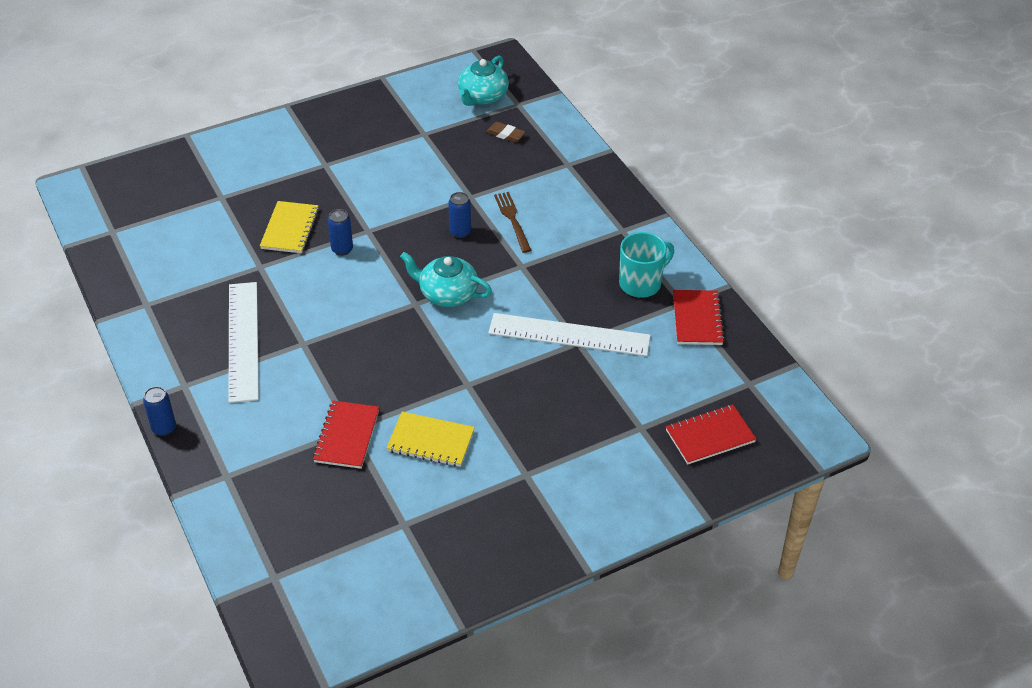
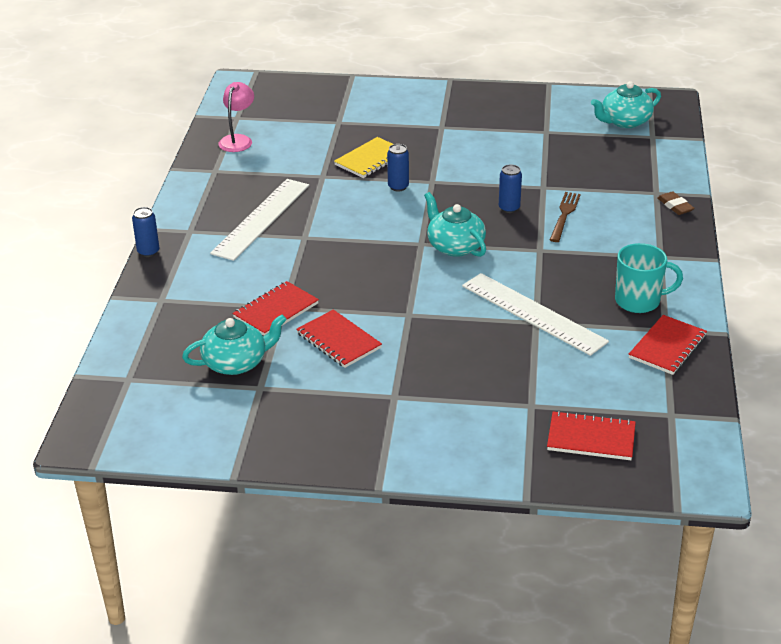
camera: 35 degrees right, 10 degrees down
(137, 258) = (238, 140): none -> pink lamp
(359, 509) = (236, 363): none -> turquoise teapot
(431, 441) = (339, 341): yellow notebook -> red notebook
(505, 134) = (619, 154): brown eraser -> brown eraser (675, 206)

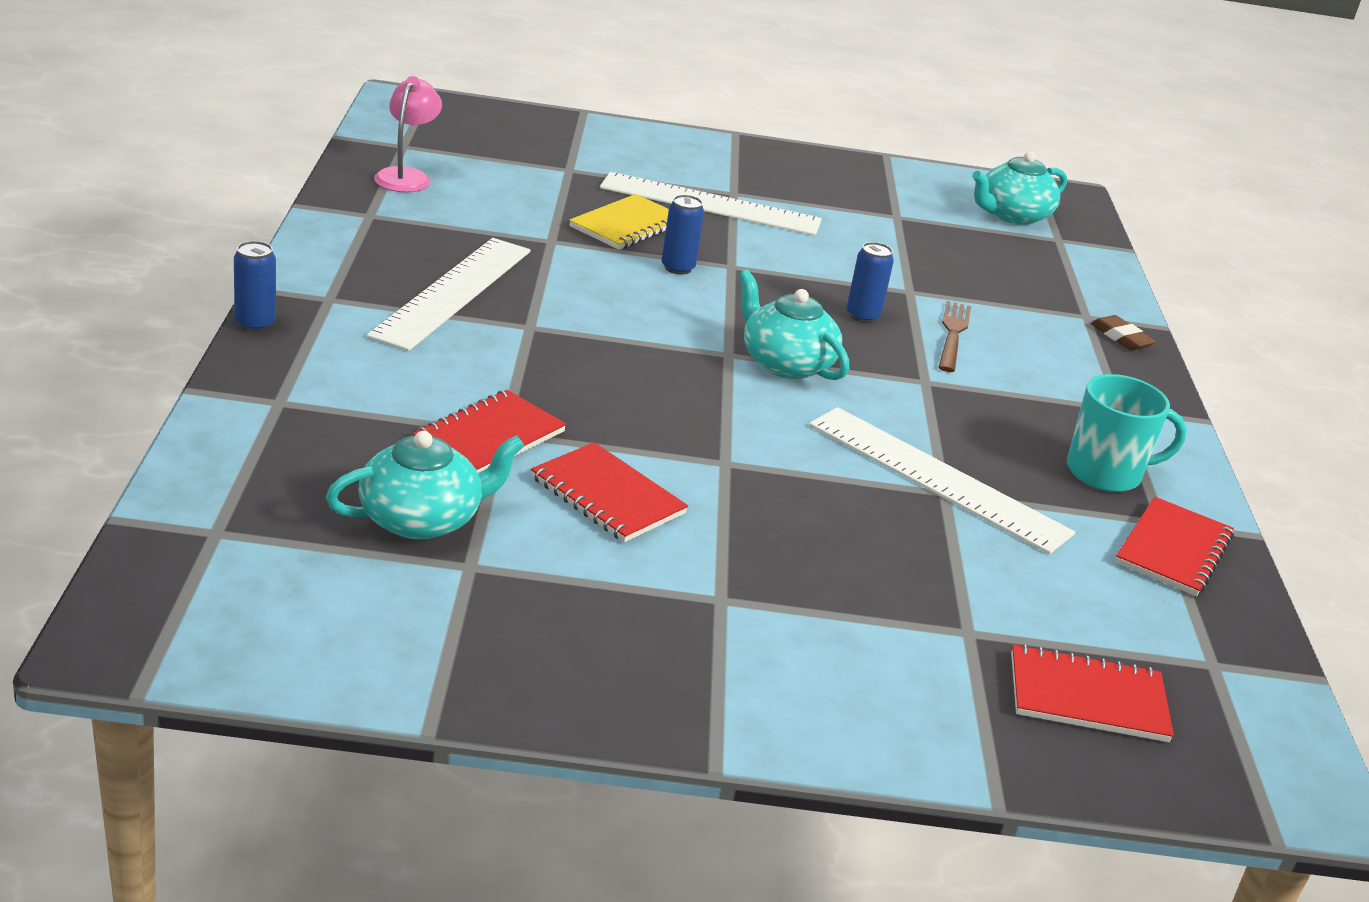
camera: 10 degrees left, 5 degrees down
(425, 137) = (710, 204): none -> white ruler

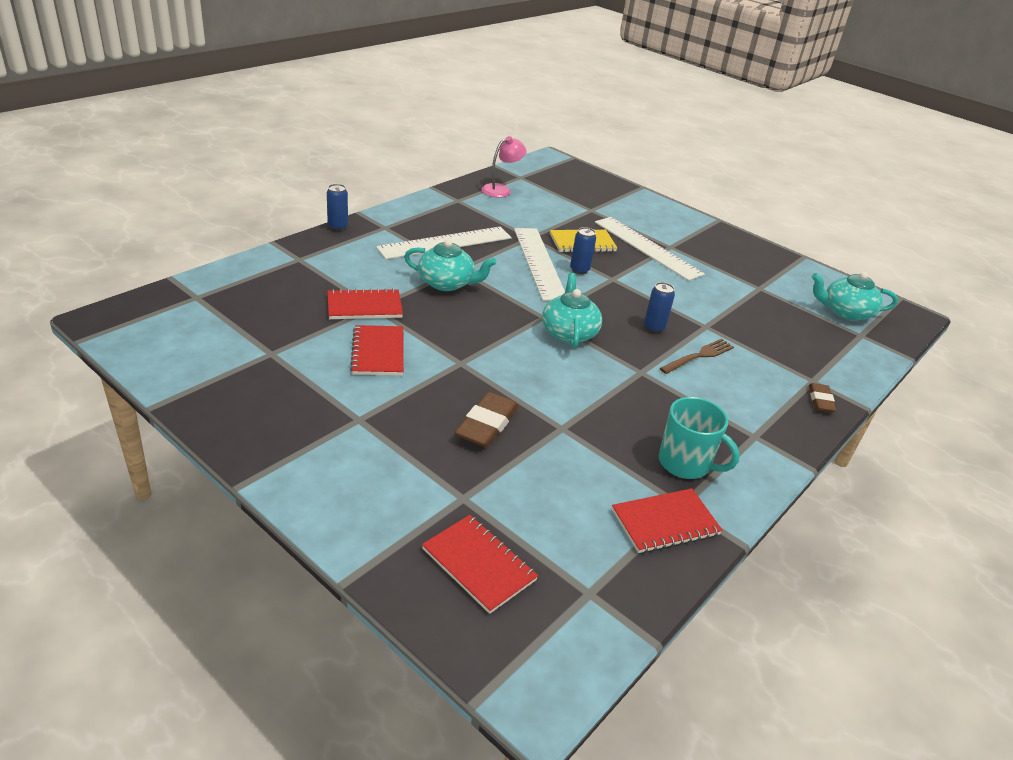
camera: 40 degrees right, 5 degrees up
(422, 519) = (282, 326): turquoise teapot -> turquoise teapot (447, 283)
(867, 529) = (487, 424): none -> brown eraser
(937, 478) = (569, 419): white ruler -> white ruler (539, 263)

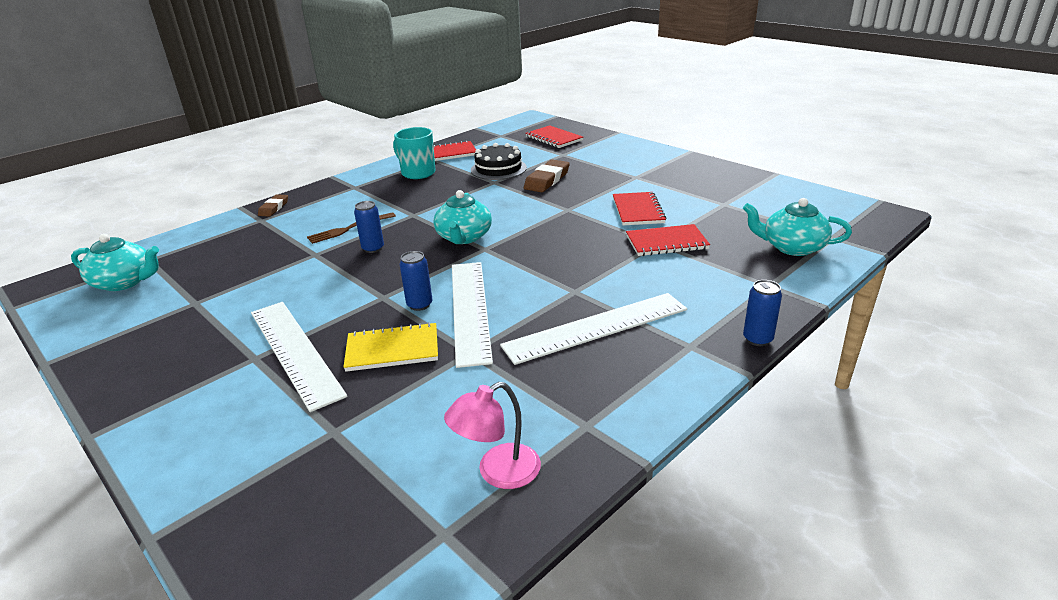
camera: 170 degrees left, 5 degrees down
(447, 283) = (587, 273): turquoise teapot -> turquoise teapot (792, 247)
(564, 462) = (498, 169): none -> black cake

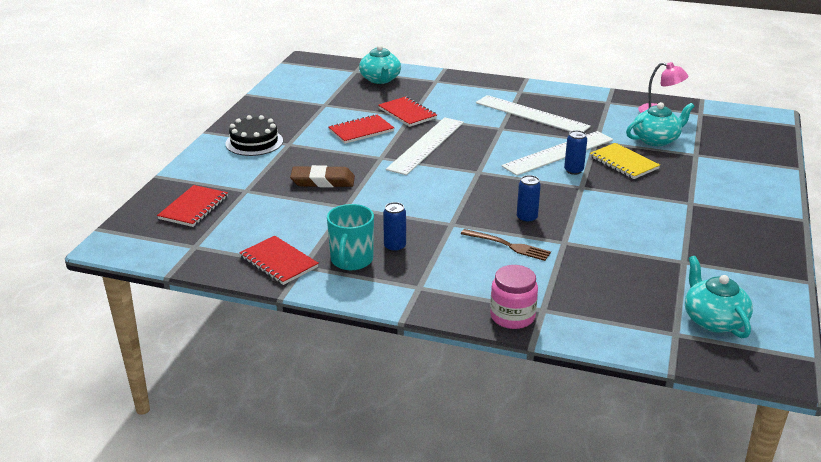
camera: 120 degrees left, 0 degrees up
(274, 208) = (512, 316): brown eraser -> pink jar
(295, 351) = (667, 192): white ruler -> white ruler (426, 145)
(464, 237) = (469, 185): turquoise teapot -> turquoise teapot (656, 140)
(498, 169) = (309, 214): black cake -> black cake (254, 142)
(757, 339) = (495, 78): blue can -> blue can (395, 247)

